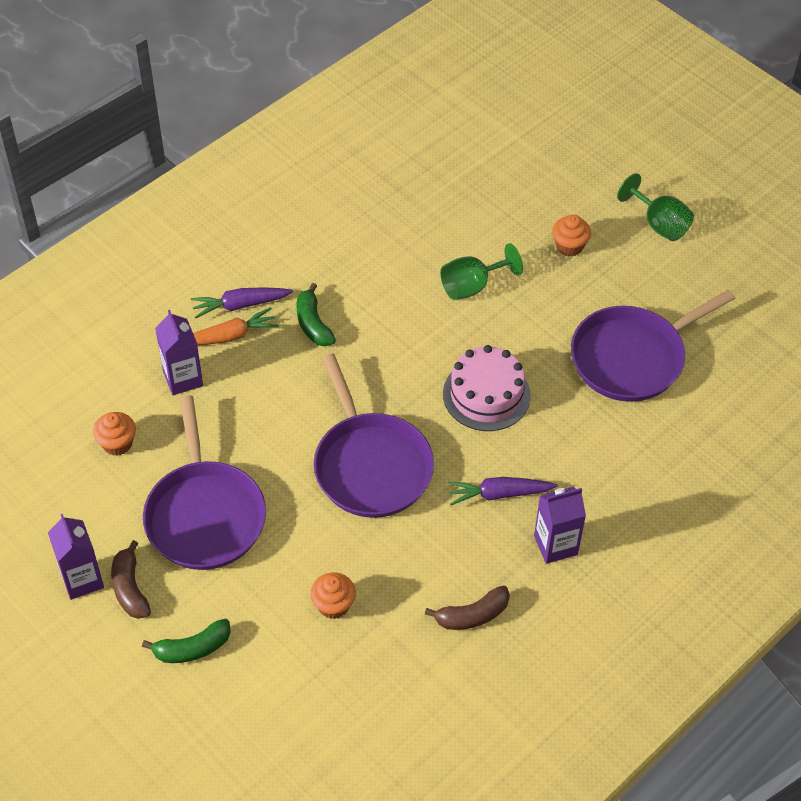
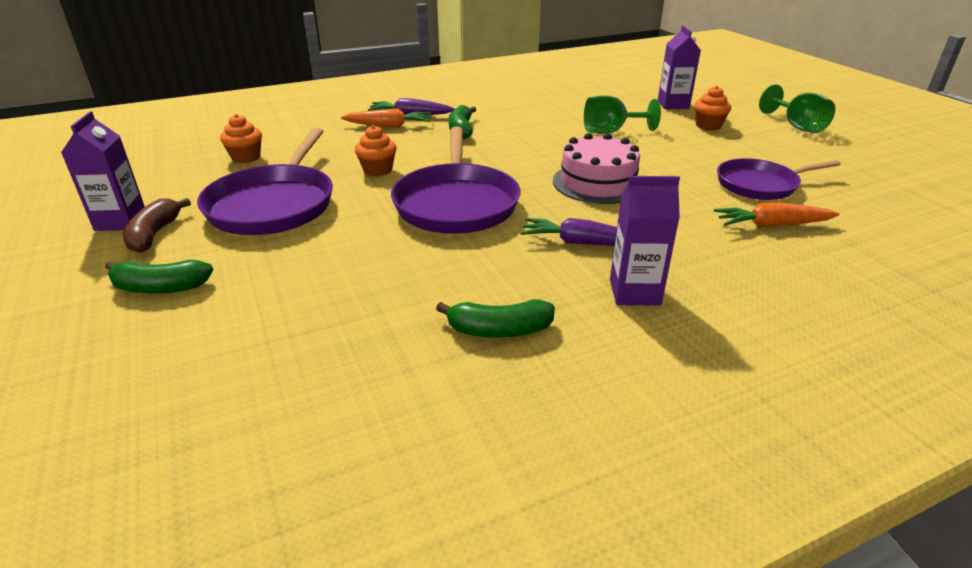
camera: 20 degrees right, 20 degrees down
(183, 378) = (333, 138): purple carton -> purple carton (673, 105)
(333, 605) = (341, 287): orange cupcake -> orange cupcake (378, 170)
(472, 615) = (499, 330): brown banana -> green banana
(632, 357) = (760, 185): purple pan -> purple pan, size x0.65
(647, 424) = (771, 225): none -> orange carrot

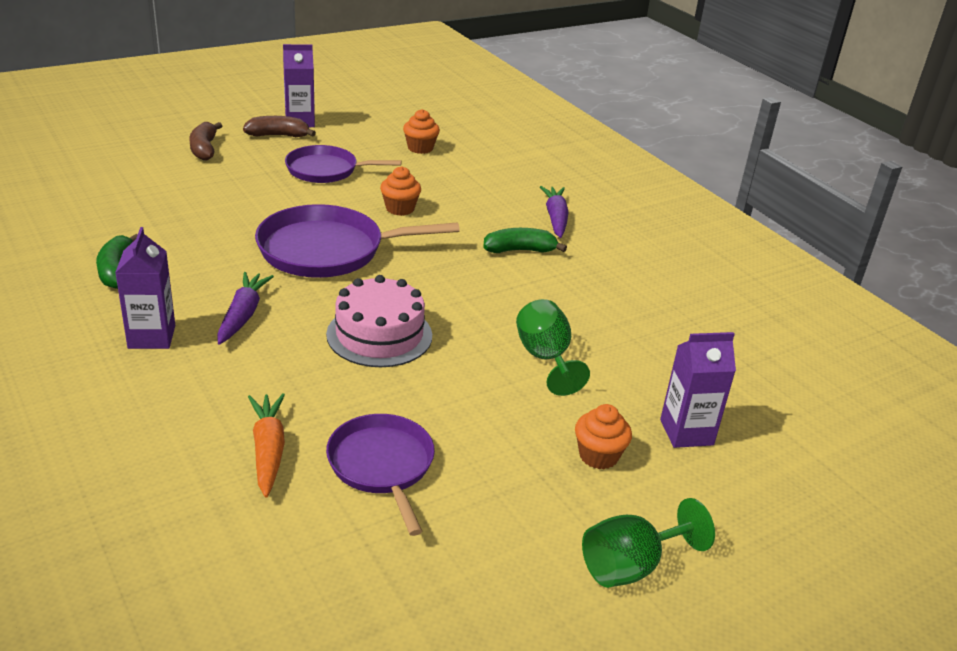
camera: 80 degrees right, 0 degrees up
(160, 287) = (204, 149): green banana -> brown banana
(274, 205) = (325, 170): purple pan -> purple pan, size x0.65
(389, 126) = (518, 208): orange carrot -> none

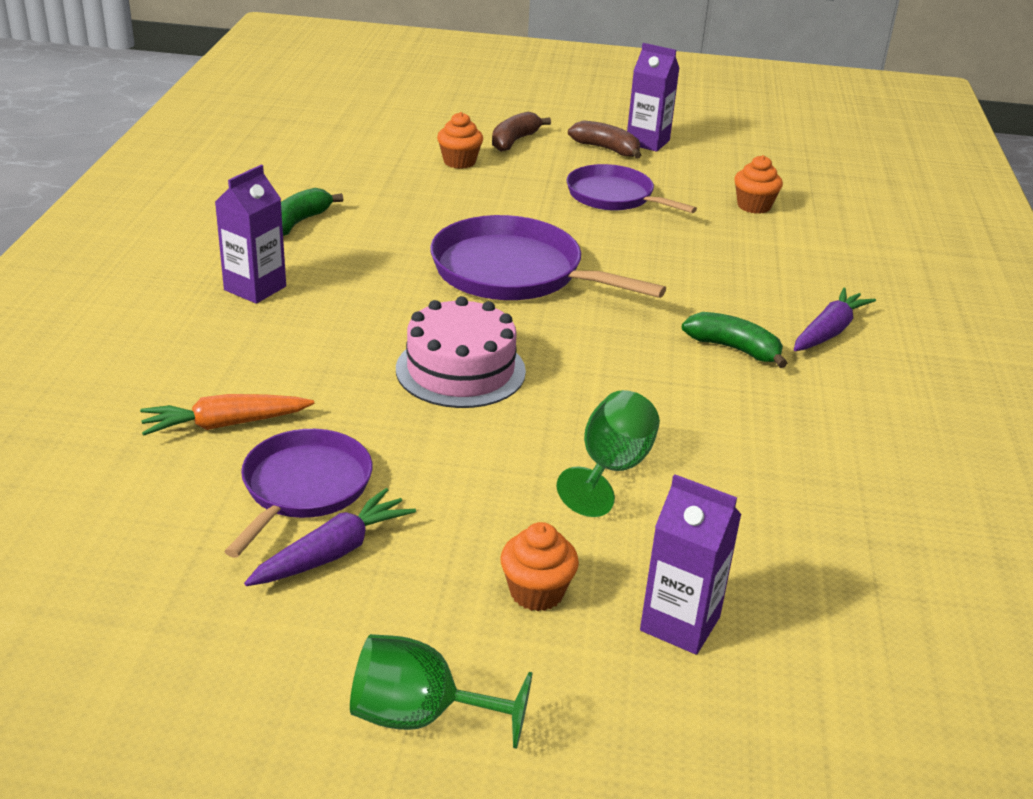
camera: 40 degrees right, 0 degrees up
(243, 315) = (356, 300): purple carrot -> purple carrot (333, 552)
(268, 450) = (225, 424): orange carrot -> orange carrot turned 135 degrees counterclockwise
(400, 208) = (646, 259): orange cupcake -> orange cupcake (459, 162)

